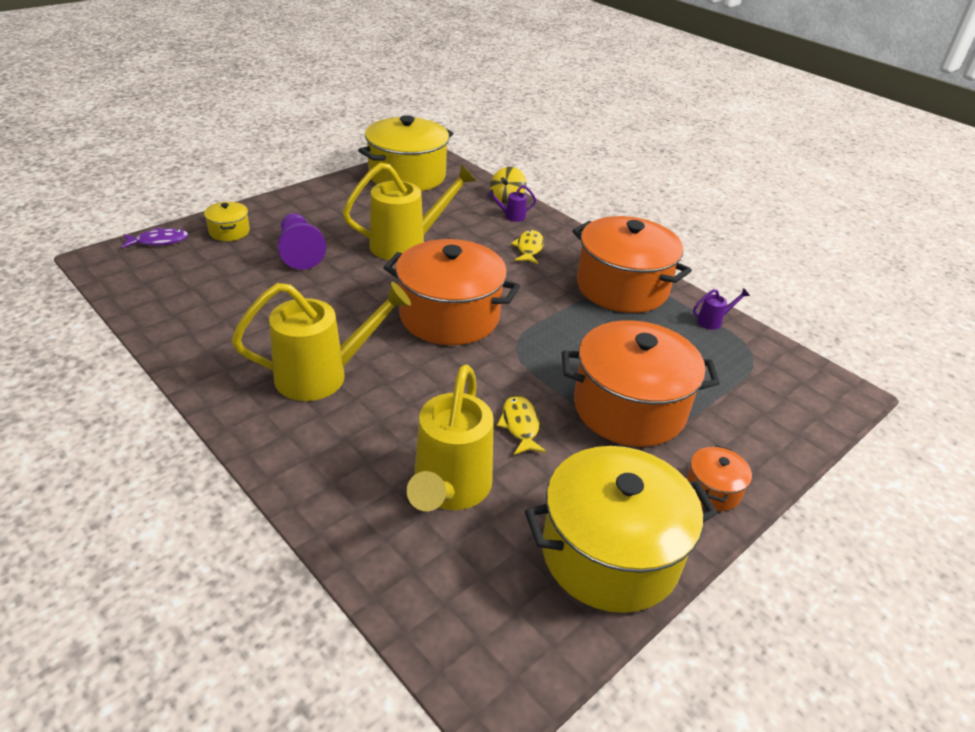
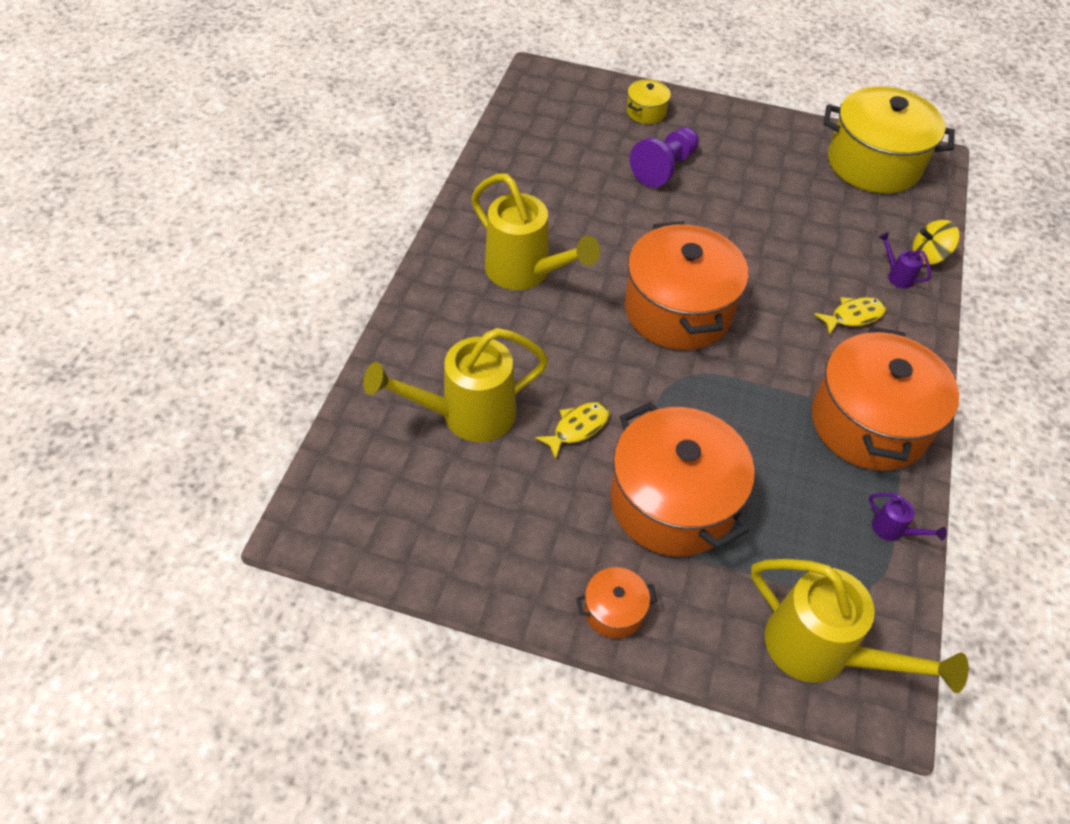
camera: 60 degrees right, 15 degrees up
(159, 241) = (591, 85): purple fish -> none
(406, 245) = (754, 226): yellow watering can -> yellow watering can (820, 650)
(610, 553) = (478, 554): yellow pot -> none

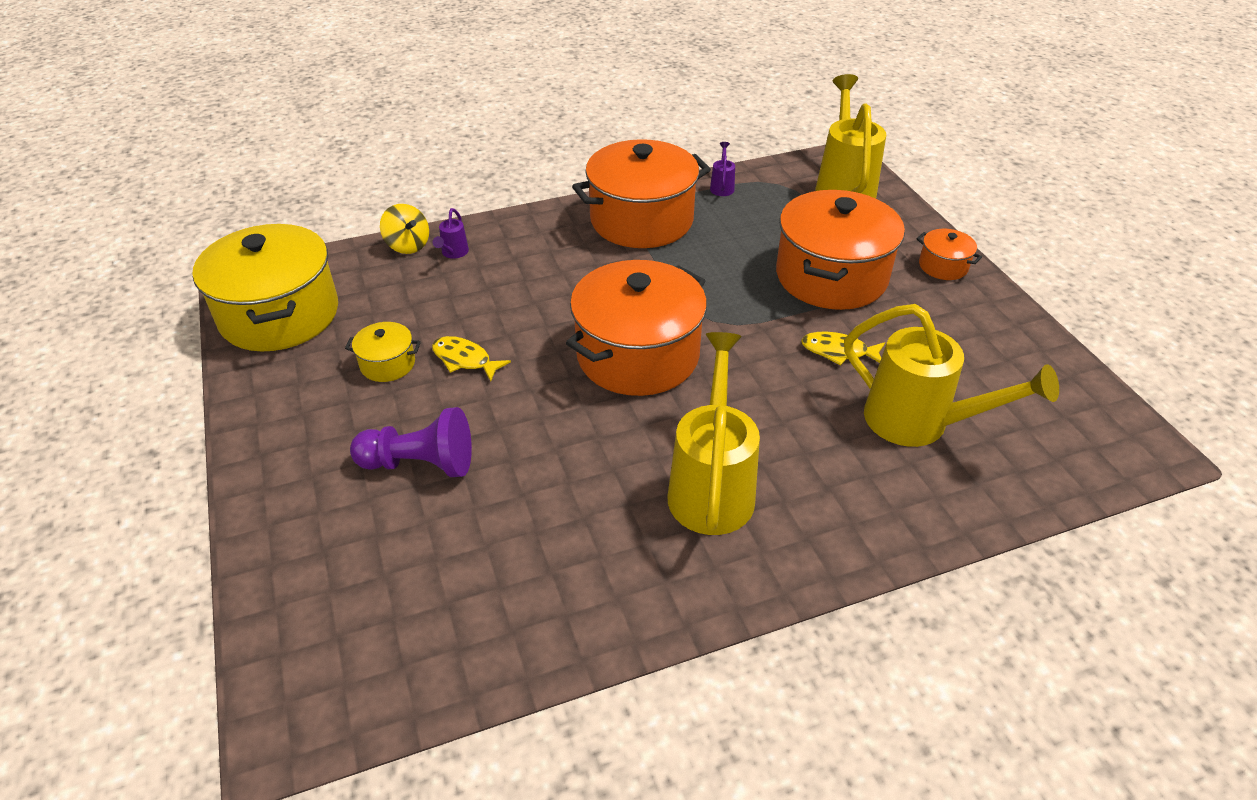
camera: 125 degrees left, 10 degrees down
(646, 112) = (307, 538): yellow pot -> yellow pot (388, 364)
(853, 316) = (532, 259): yellow fish -> yellow fish (465, 360)

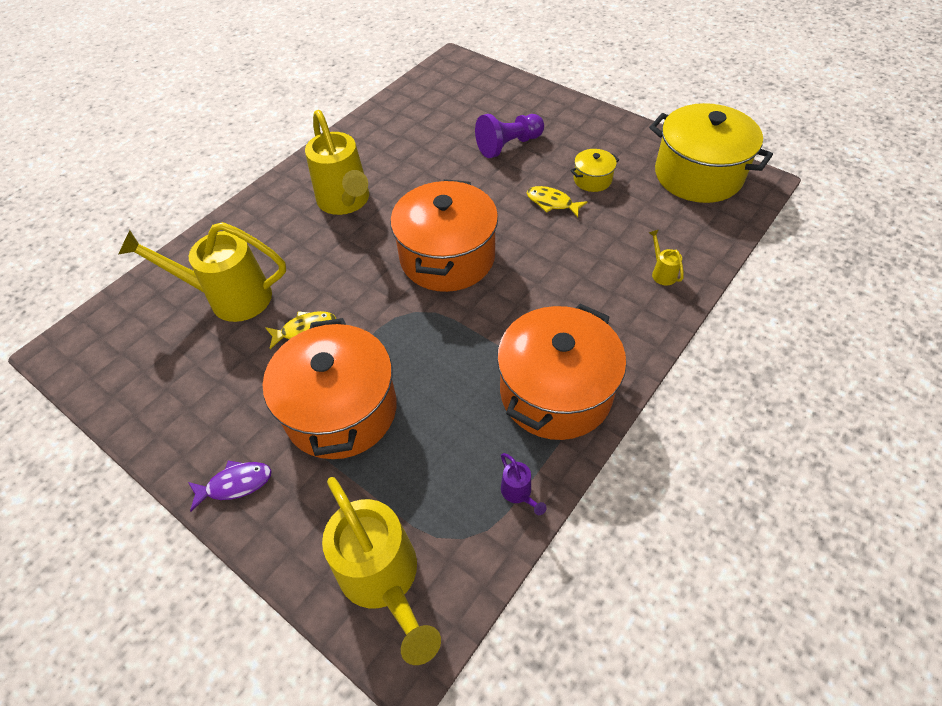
camera: 150 degrees right, 10 degrees up
(408, 245) = (703, 262): yellow spinning top -> none
(453, 253) = (662, 273): purple watering can -> yellow watering can
(465, 360) = (552, 203): yellow fish -> yellow fish turned 150 degrees counterclockwise
(943, 266) = (235, 484): orange pot -> purple fish

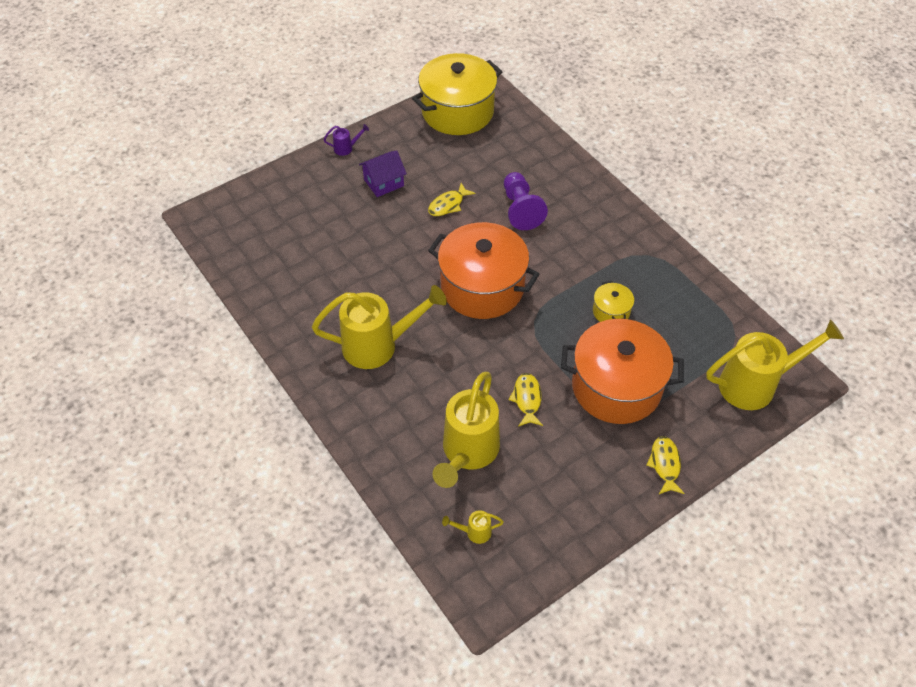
camera: 75 degrees left, 0 degrees up
(235, 484) = (665, 464): purple fish -> yellow fish
(508, 145) = (359, 211): purple pawn -> purple pawn (520, 209)
(518, 493) = (710, 299): purple watering can -> purple watering can (346, 148)
(555, 392) = (637, 258): orange pot -> none
(556, 150) = (384, 182): none -> purple house
(592, 179) = (432, 172): yellow pot -> yellow pot (611, 311)
(662, 273) = (550, 167): yellow watering can -> yellow watering can (474, 532)

